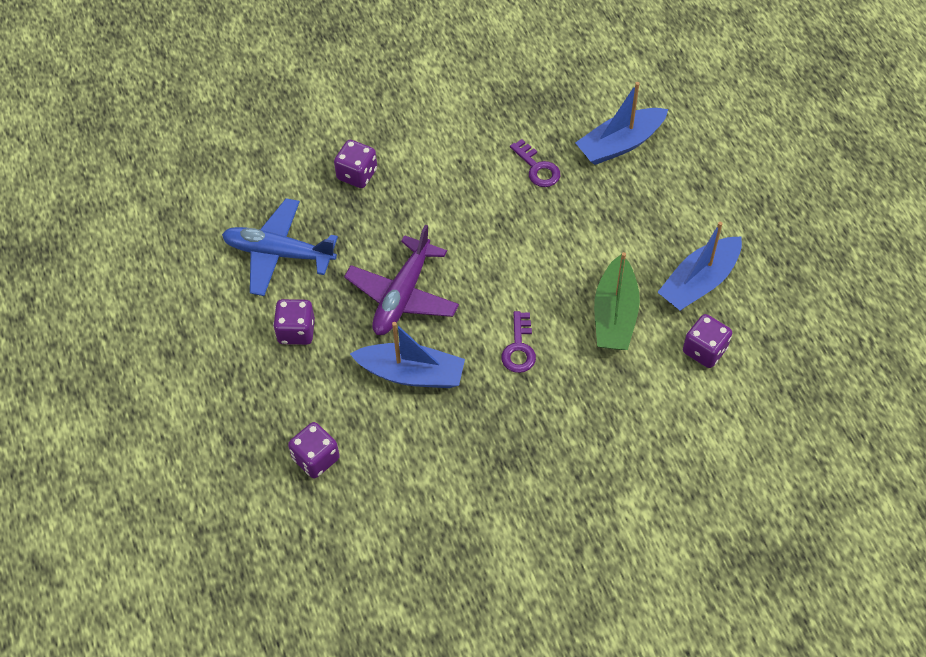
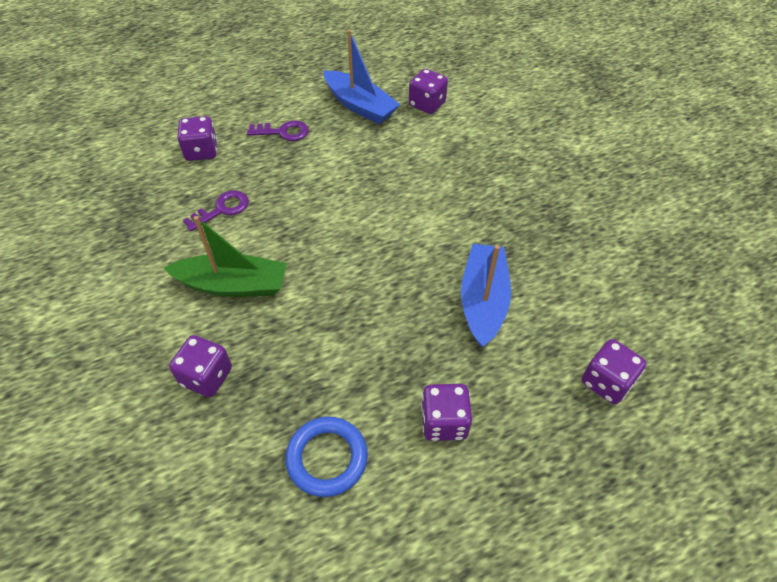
camera: 95 degrees left, 5 degrees down
(278, 253) = (327, 458): blue plane -> blue ring
(402, 295) = (385, 316): purple plane -> none
(519, 348) = (440, 217): purple key -> purple key (283, 132)
(615, 315) = (397, 154): green boat -> green boat (233, 285)
(620, 144) = (201, 151): blue boat -> purple dice

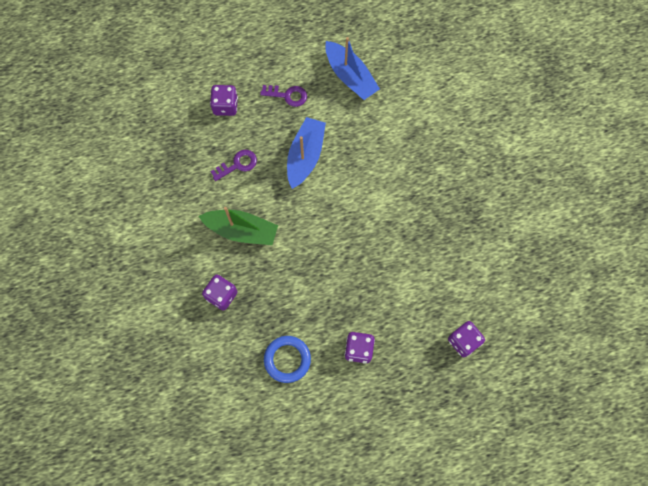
camera: 10 degrees right, 20 degrees up
(427, 104) = (403, 83): purple dice -> none
(483, 301) = (402, 270): blue boat -> blue boat (305, 156)

